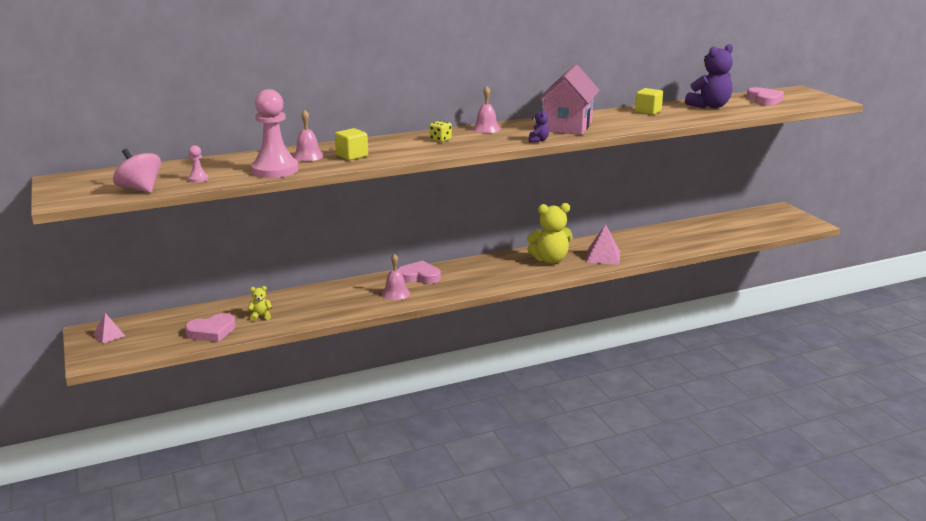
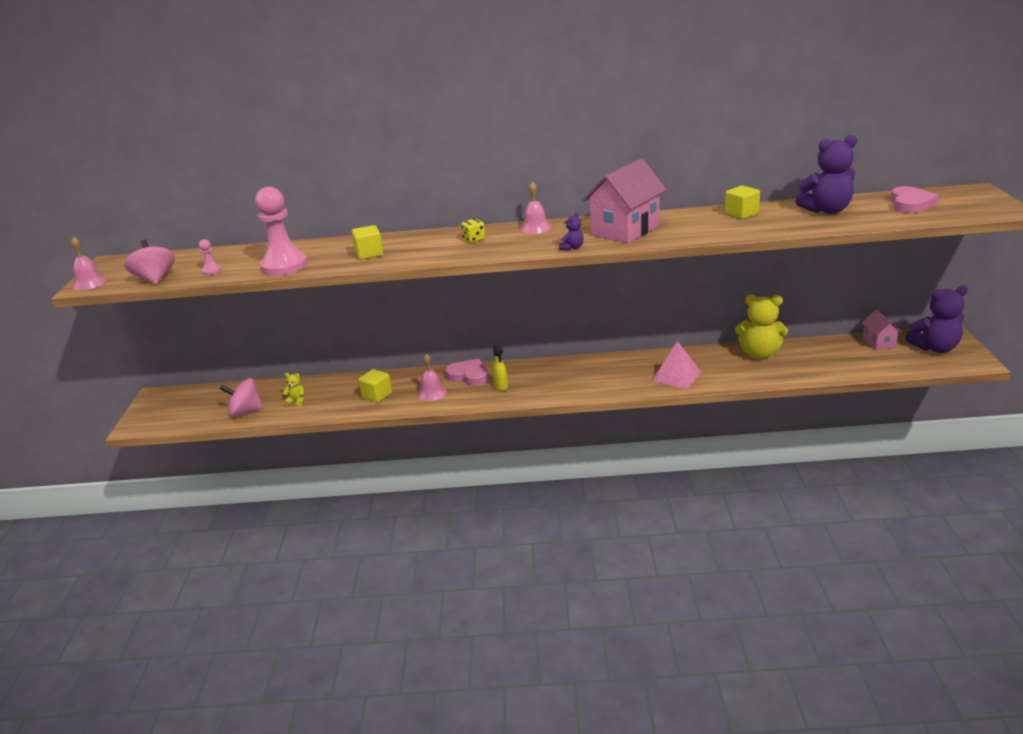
camera: 25 degrees right, 5 degrees up
(109, 335) = (167, 402): pink pyramid -> none
(211, 331) = (245, 411): pink heart -> pink spinning top
(308, 156) = (330, 251): pink bell -> pink bell (89, 283)
(342, 301) = (377, 395): none -> yellow cube
(457, 281) = (501, 386): none -> yellow spray bottle
(550, 260) = (615, 373): yellow teddy bear -> yellow teddy bear (759, 354)
(737, 218) = (879, 343): none -> pink house
(778, 218) = (935, 348): none -> purple teddy bear

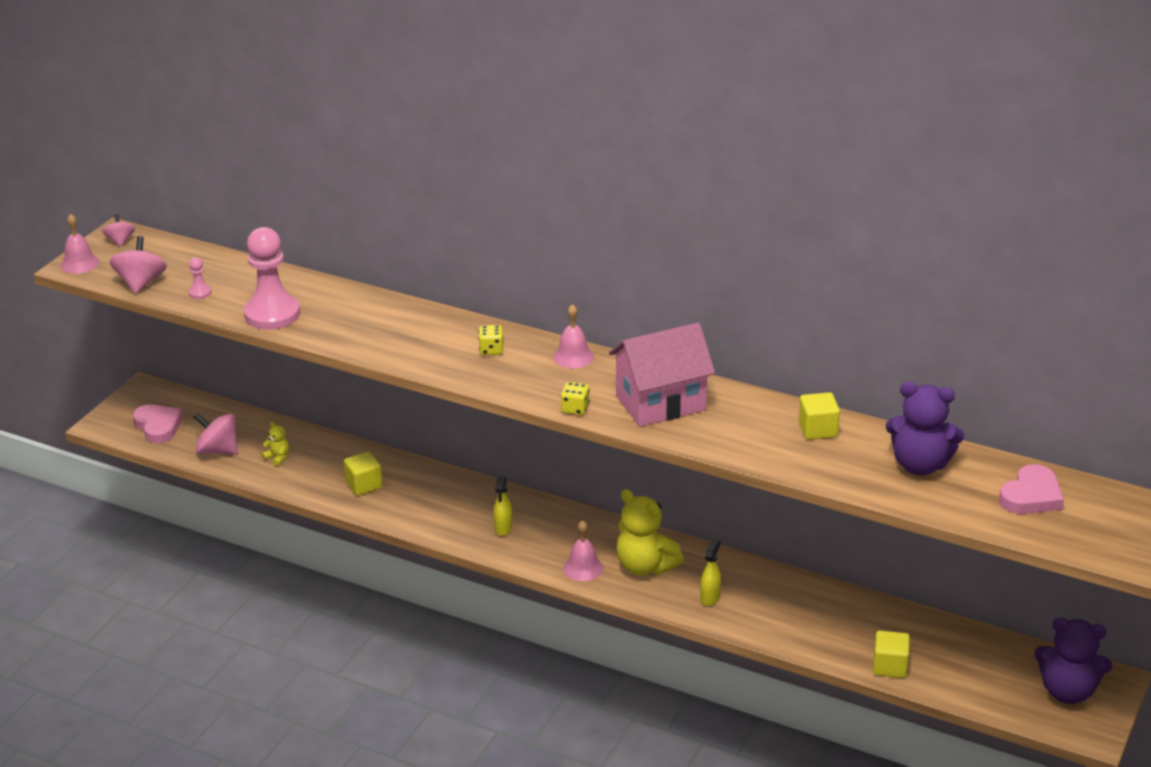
camera: 25 degrees right, 5 degrees up
(115, 264) = (120, 241): none -> pink spinning top
(369, 254) = (367, 329): yellow cube -> yellow cube (890, 666)
(432, 393) = (423, 506): pink bell -> pink bell (583, 568)
(469, 376) = (481, 498): pink heart -> pink heart (158, 426)
(572, 248) = (575, 409): purple teddy bear -> yellow dice
(676, 376) = (710, 598): pink pyramid -> yellow spray bottle
(759, 354) = (841, 607): yellow teddy bear -> yellow teddy bear (645, 566)
(879, 343) = (1007, 654): pink house -> none

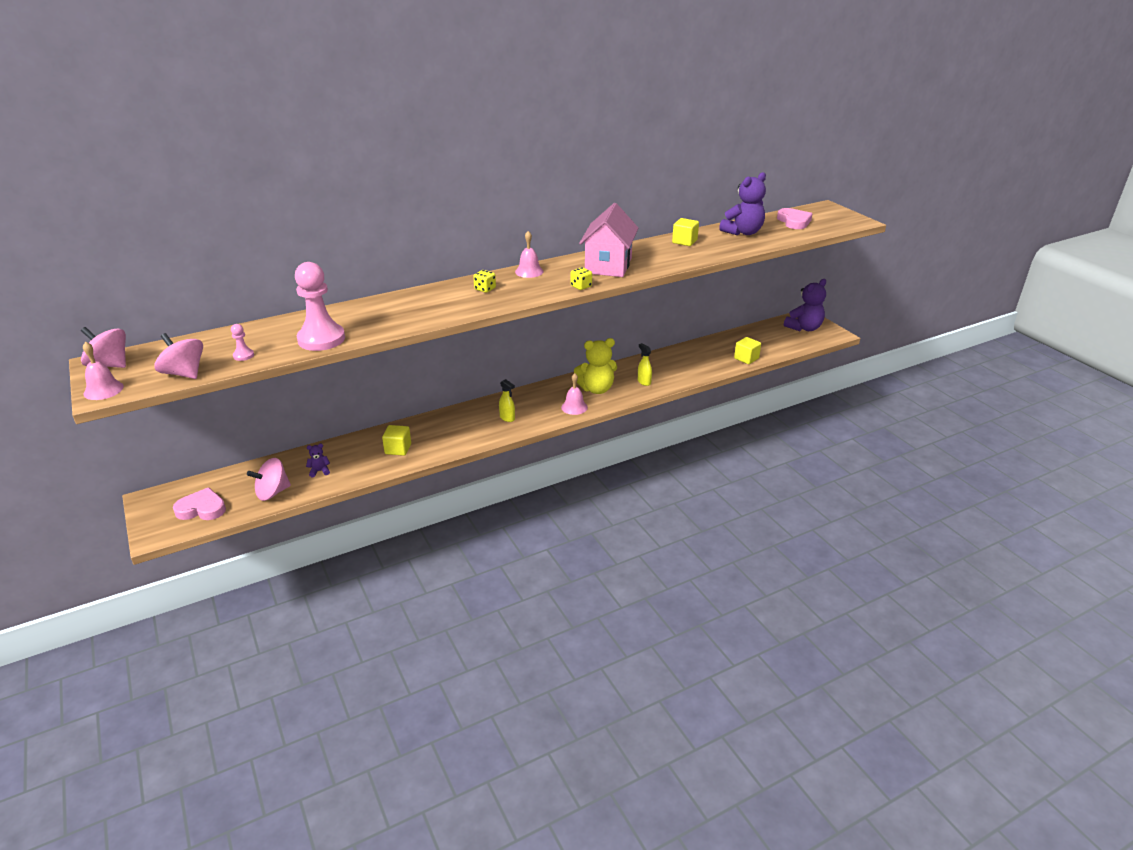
camera: 55 degrees left, 0 degrees up
(120, 241) = (110, 365): pink spinning top -> pink spinning top, size x1.68
(277, 458) = (319, 471): yellow teddy bear -> purple teddy bear

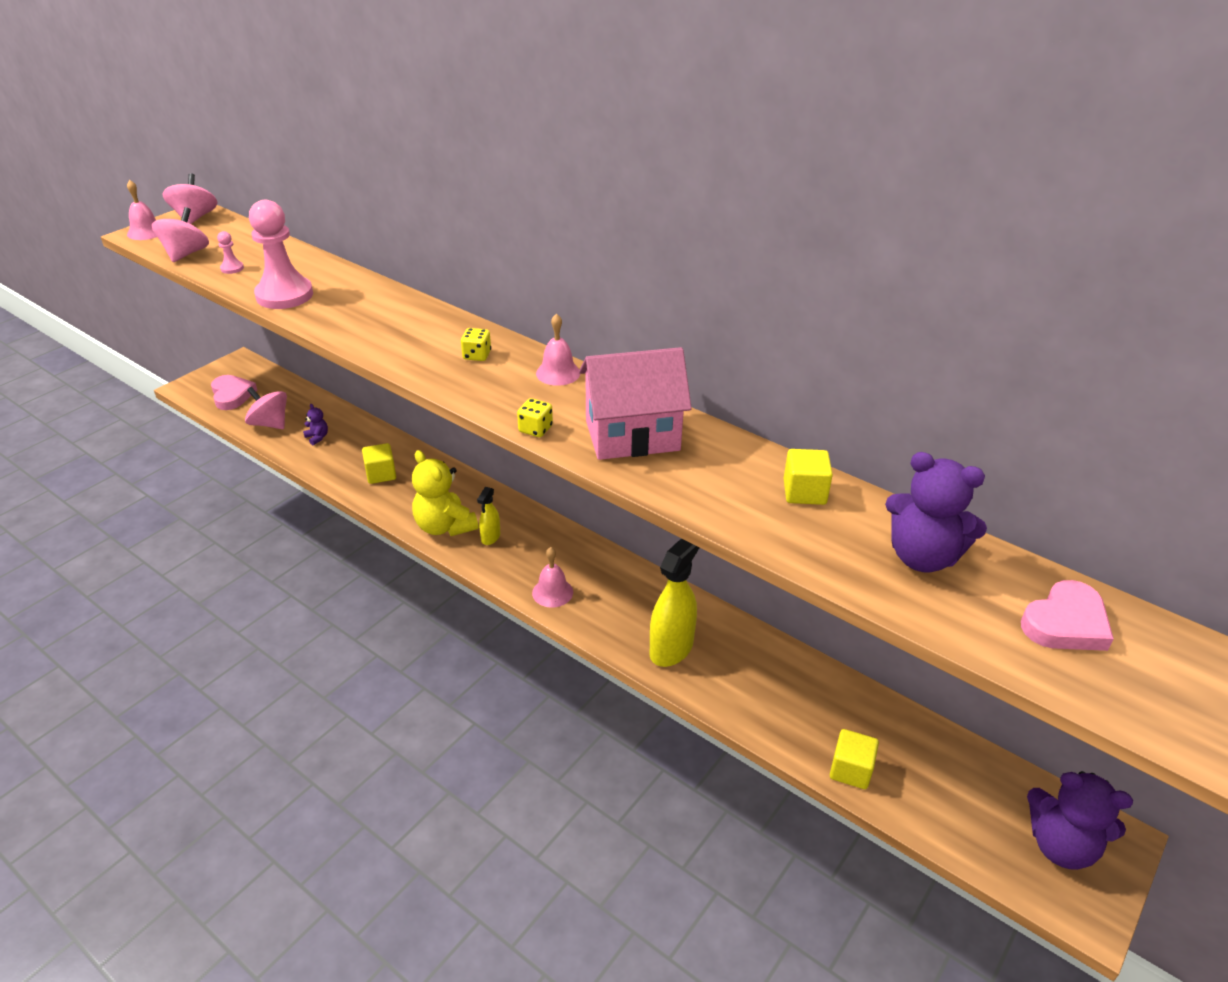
camera: 65 degrees right, 5 degrees up
(596, 389) = (615, 601): yellow teddy bear -> yellow teddy bear (444, 526)
(644, 382) = (671, 648): yellow spray bottle -> yellow spray bottle, size x1.93

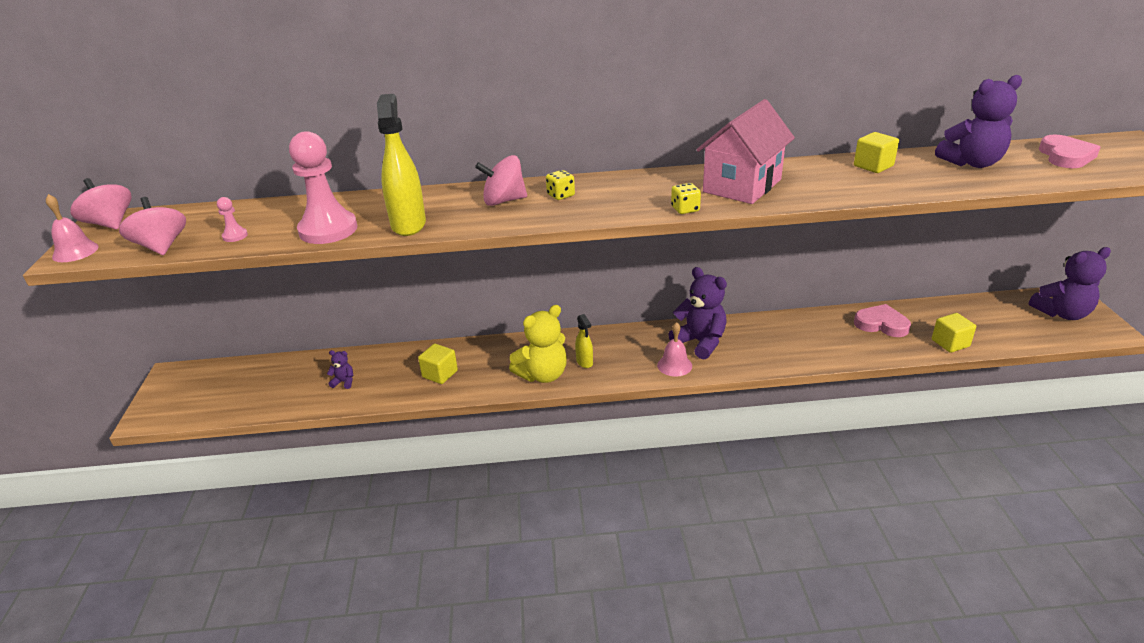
camera: 40 degrees left, 5 degrees down
(232, 395) = (207, 398): pink heart -> pink heart (881, 324)
(270, 424) = (282, 396): pink spinning top -> pink spinning top (504, 201)
(444, 526) = (543, 375): yellow teddy bear -> yellow teddy bear turned 45 degrees counterclockwise
(558, 373) = (632, 180): pink bell -> none
(608, 587) = (700, 342): none -> purple teddy bear
(671, 648) = (784, 349): yellow spray bottle -> yellow spray bottle (408, 224)

